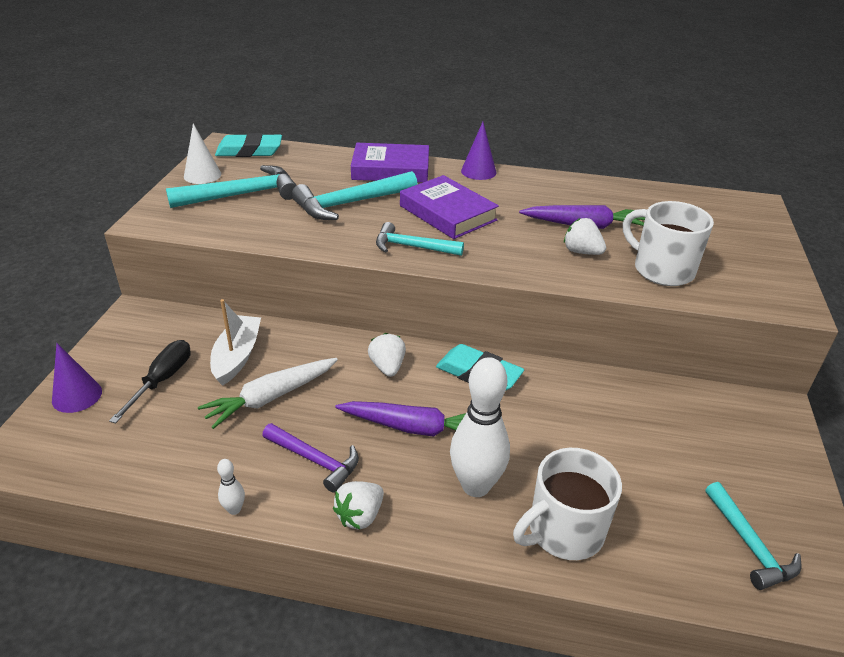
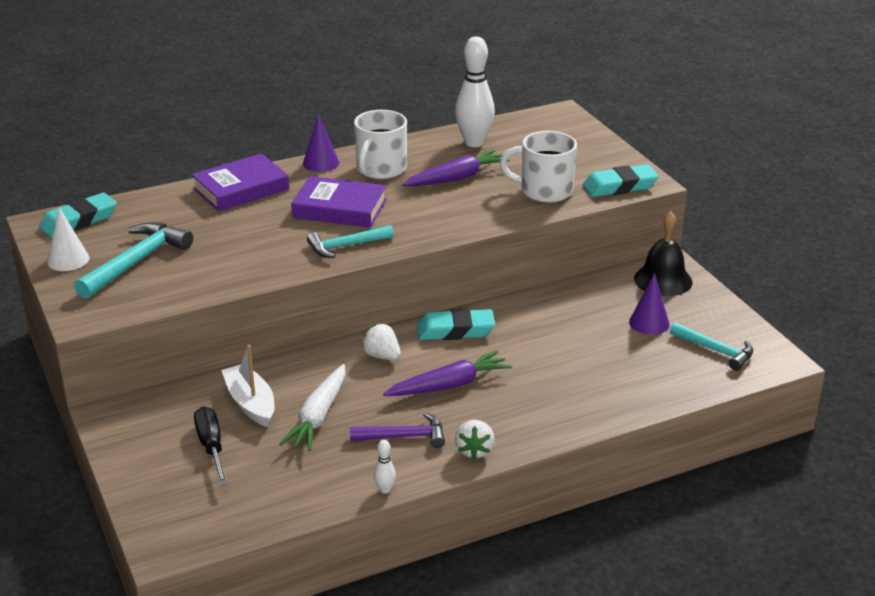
camera: 35 degrees left, 5 degrees down
(77, 396) = (153, 490): purple cone -> purple cone (649, 323)
(350, 203) = (247, 232): turquoise hammer -> none
(476, 486) = (529, 398): white bowling pin -> white bowling pin (474, 143)
(563, 531) = (608, 395): white mug -> white mug (380, 169)
(581, 252) = (476, 199): white strawberry -> none
(753, 297) = (619, 186): none -> turquoise eraser
(753, 422) = (663, 280): none -> black bell

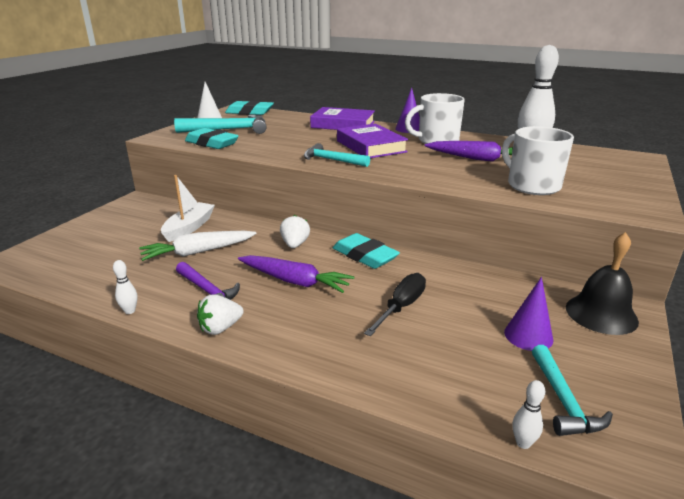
camera: 50 degrees right, 5 degrees down
(211, 447) = (130, 235): black screwdriver -> black screwdriver (401, 307)
(619, 186) = (611, 206): turquoise eraser -> turquoise eraser (212, 143)
(729, 386) = (523, 443): none -> white bowling pin

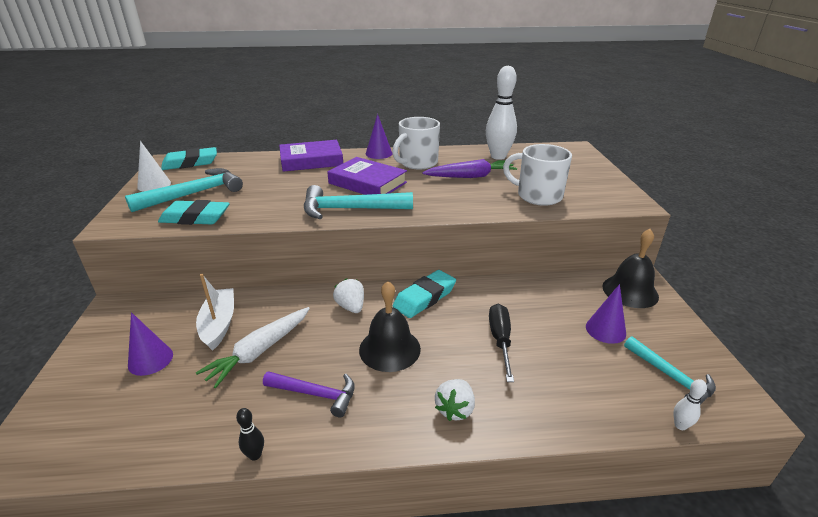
camera: 30 degrees left, 5 degrees up
(127, 235) = (150, 360): none -> purple cone
(130, 311) = (255, 455): white bowling pin -> black bowling pin
(220, 328) = (371, 431): white strawberry -> white strawberry (455, 409)
(294, 281) = (389, 349): purple carrot -> black bell
(332, 160) = (350, 209): turquoise hammer -> turquoise hammer, size x1.54
(364, 256) = (424, 298): turquoise eraser -> turquoise eraser turned 60 degrees counterclockwise

